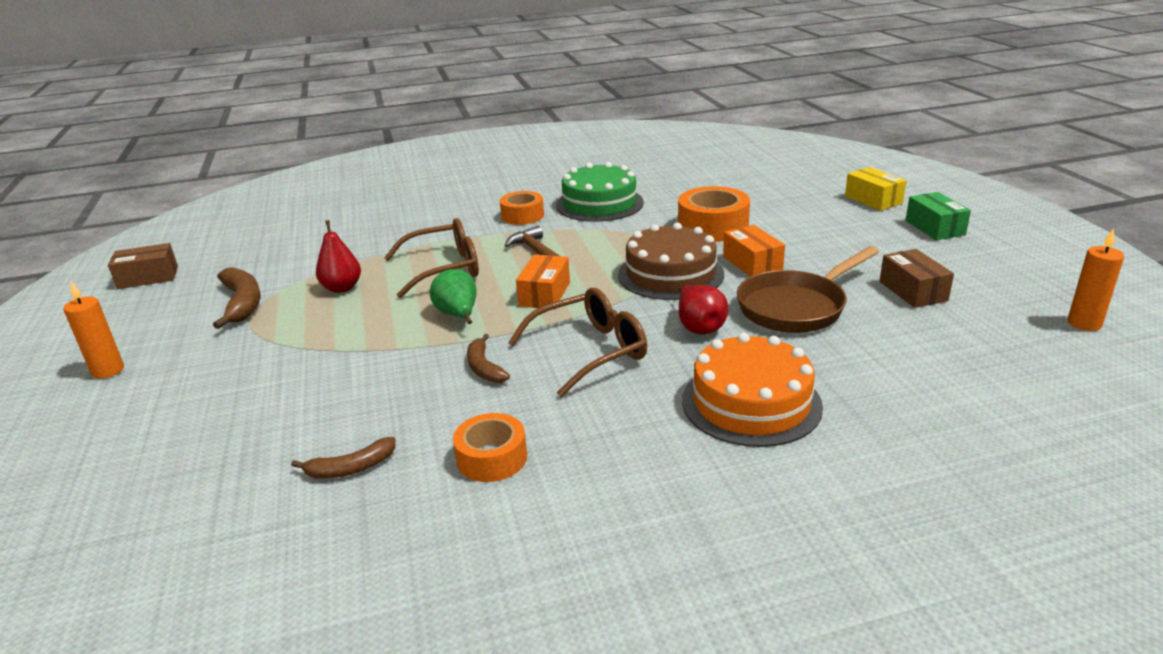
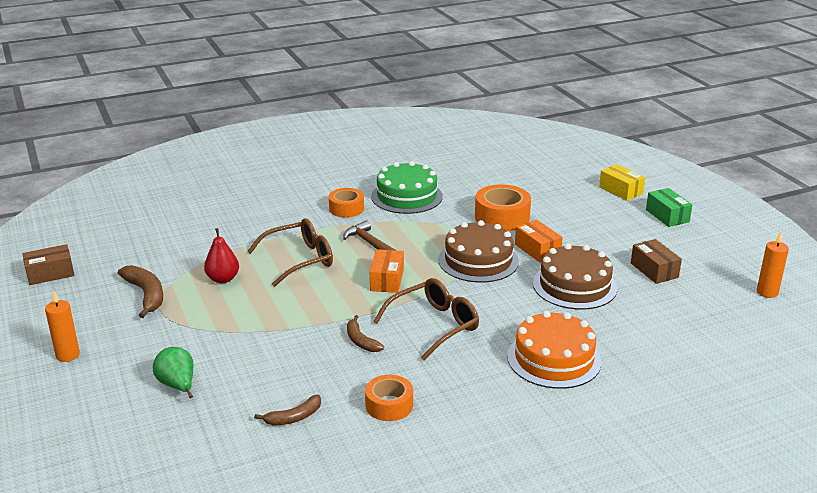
camera: 10 degrees left, 0 degrees up
(458, 315) = (326, 300): green pear -> green pear (178, 385)
(699, 327) = (508, 303): red pear -> none
(796, 307) = (574, 285): brown pan -> brown cake

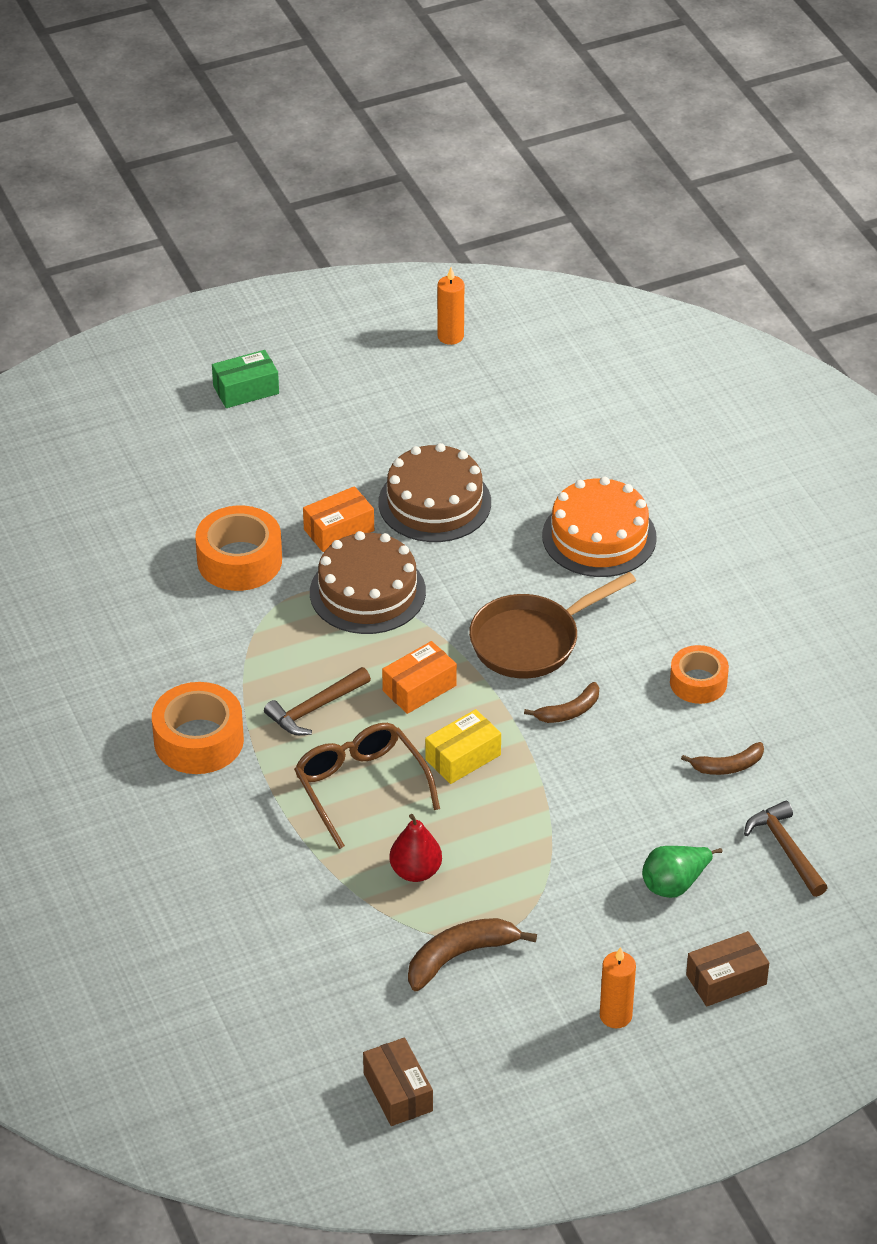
camera: 90 degrees left, 15 degrees up
(197, 445) = (786, 849): none -> brown hammer
(294, 417) = (727, 766): brown banana -> brown banana turned 105 degrees clockwise
(346, 209) = (198, 740): orange tape -> orange tape, size x1.54
(387, 280) = (419, 688): orange box -> orange box turned 45 degrees counterclockwise
(407, 196) = (160, 667): green cake -> none
(434, 325) = (532, 641): brown glasses -> brown pan
(620, 190) = (162, 425): yellow box -> yellow box (463, 757)
(654, 270) = (396, 424): brown box -> brown box (726, 979)

